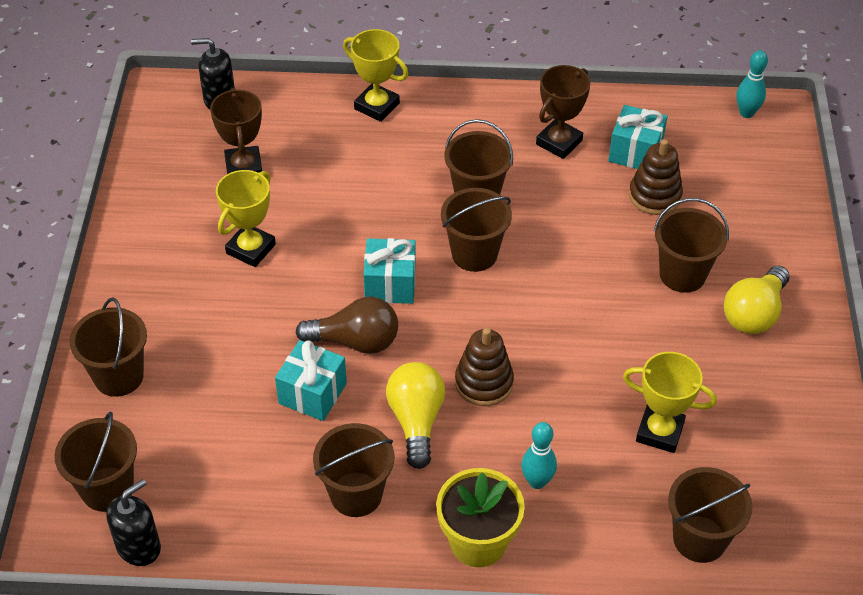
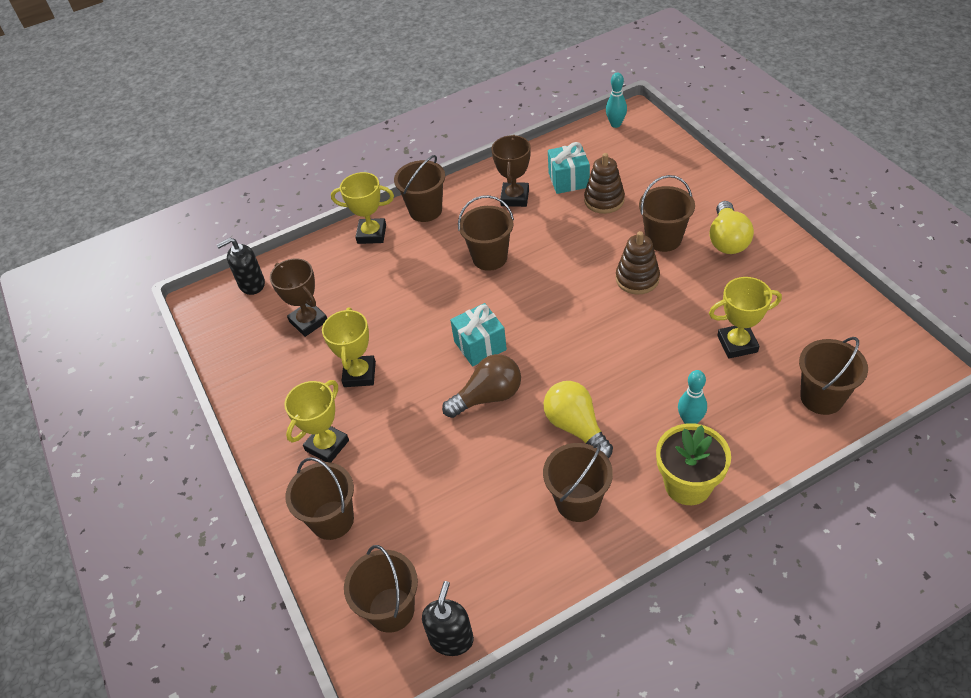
camera: 25 degrees left, 0 degrees up
(167, 303) = (327, 445): none -> yellow trophy
(312, 393) = (488, 449): turquoise gift -> none
(474, 254) = (520, 295): brown bucket -> brown bucket (425, 210)
(484, 383) = (599, 376): brown stacking toy -> brown stacking toy (637, 279)

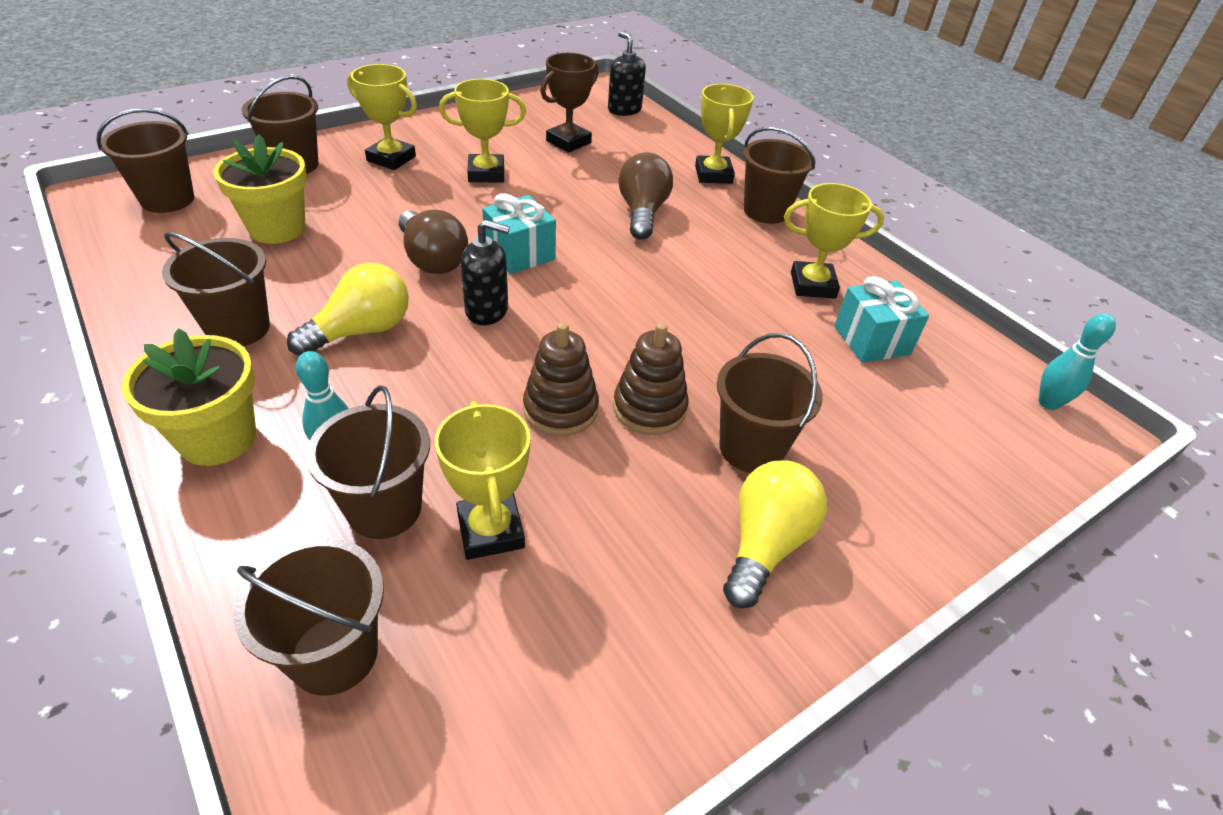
camera: 75 degrees right, 5 degrees down
(425, 276) = (642, 213): none -> brown light bulb
(443, 508) = (277, 228): none -> yellow flower pot
(451, 638) = (108, 235): black soap dispenser -> black soap dispenser (487, 310)
(490, 258) = (682, 262): brown bucket -> brown bucket (384, 508)
(515, 198) = (812, 285): brown trophy -> yellow trophy
(604, 200) = (833, 378): brown stacking toy -> brown stacking toy (560, 409)
(727, 240) = (765, 544): yellow light bulb -> yellow light bulb turned 120 degrees clockwise

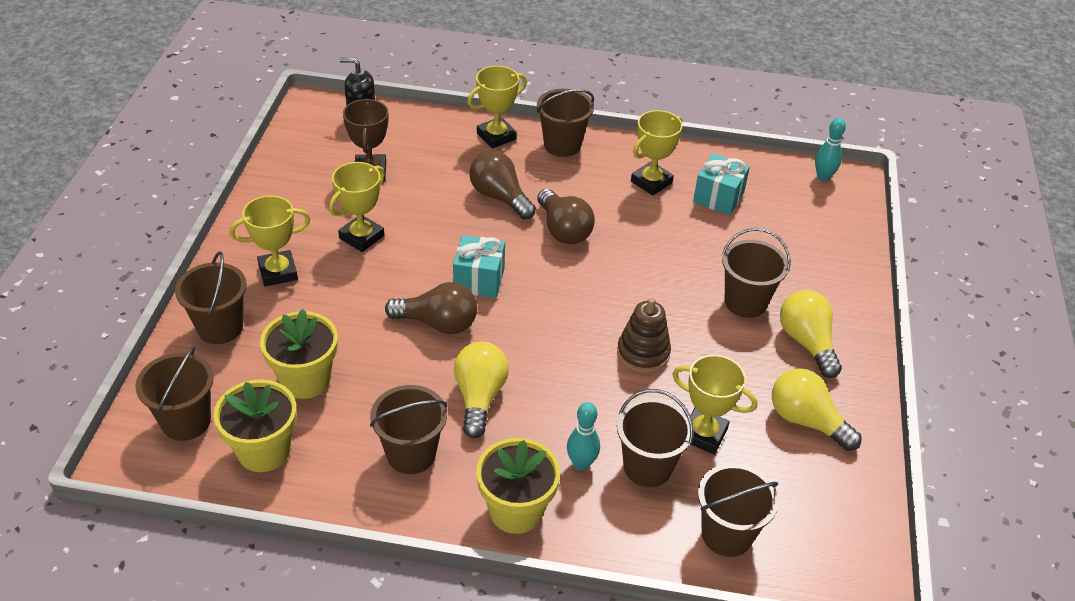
camera: 45 degrees left, 0 degrees up
(166, 249) = (264, 451): none -> yellow flower pot
(487, 310) = (522, 330): black soap dispenser -> none
(628, 625) = (806, 421): none -> yellow light bulb
(649, 408) = (679, 318): brown stacking toy -> none
(658, 267) = (563, 230): none -> brown light bulb
(713, 175) = (496, 136): yellow trophy -> yellow trophy turned 75 degrees counterclockwise

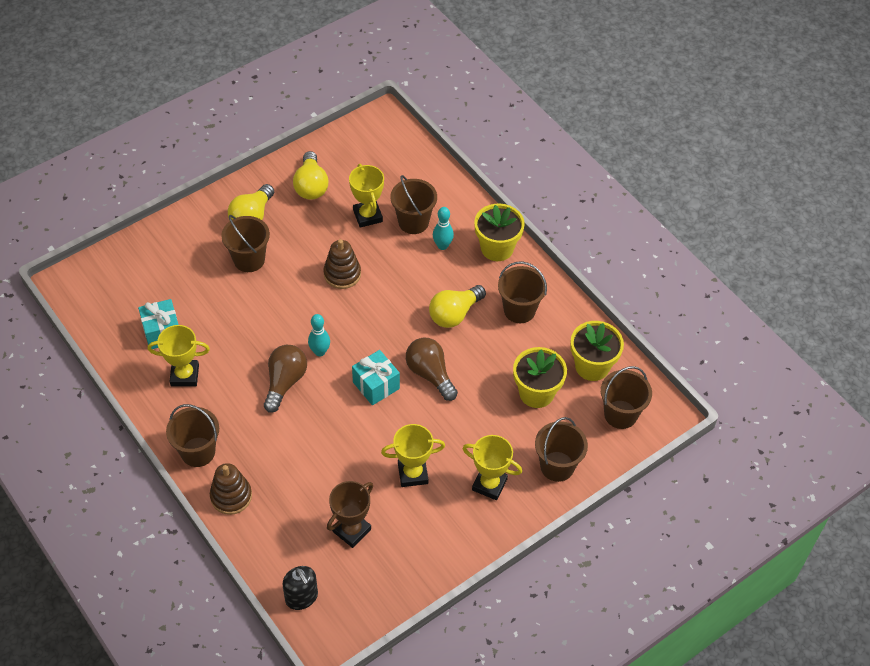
camera: 135 degrees left, 10 degrees up
(496, 136) = (231, 496): yellow trophy -> brown stacking toy
(500, 197) = (292, 438): brown light bulb -> none
(727, 534) = (415, 172): brown bucket -> none
(823, 177) = (78, 297): turquoise bowling pin -> turquoise bowling pin (320, 352)

